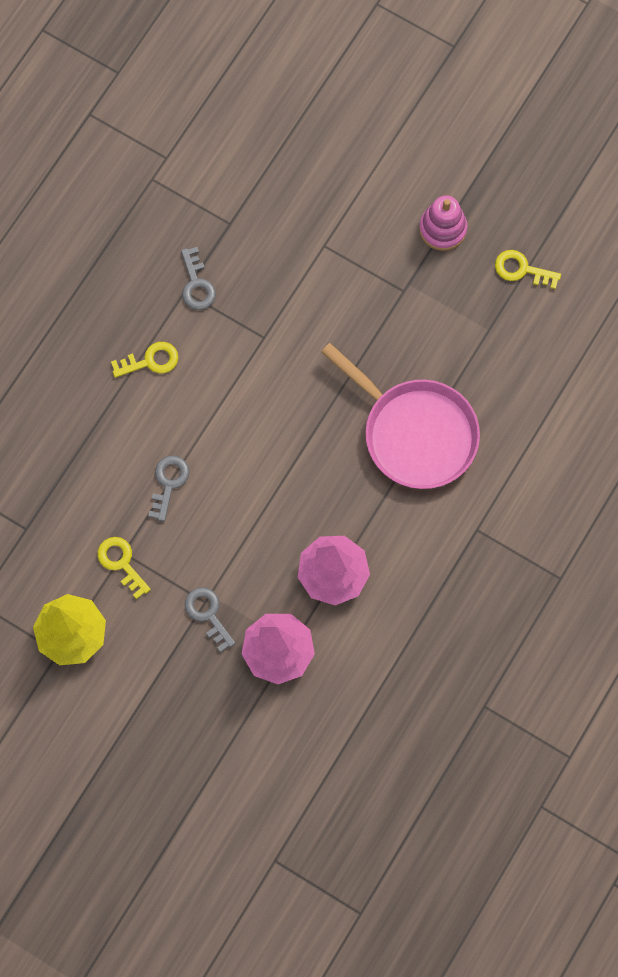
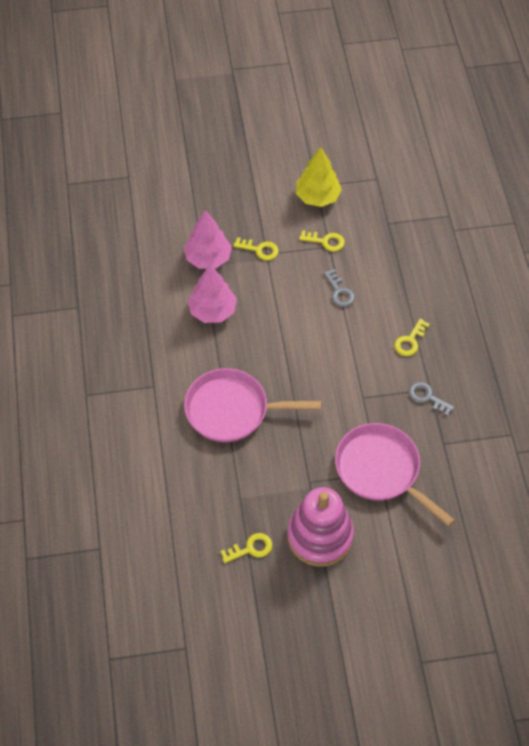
camera: 140 degrees right, 15 degrees down
(208, 614) = (259, 250): grey key -> yellow key
(320, 246) = (381, 470): none -> pink pan
(443, 229) = (320, 536): pink stacking toy -> pink stacking toy, size x1.76

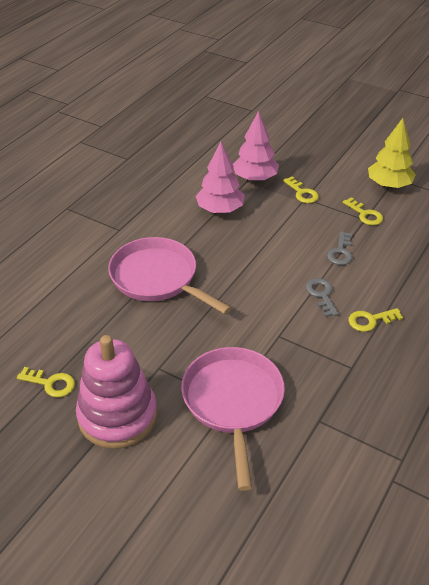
camera: 40 degrees right, 15 degrees down
(427, 397) = (342, 372): grey key -> grey key (321, 295)

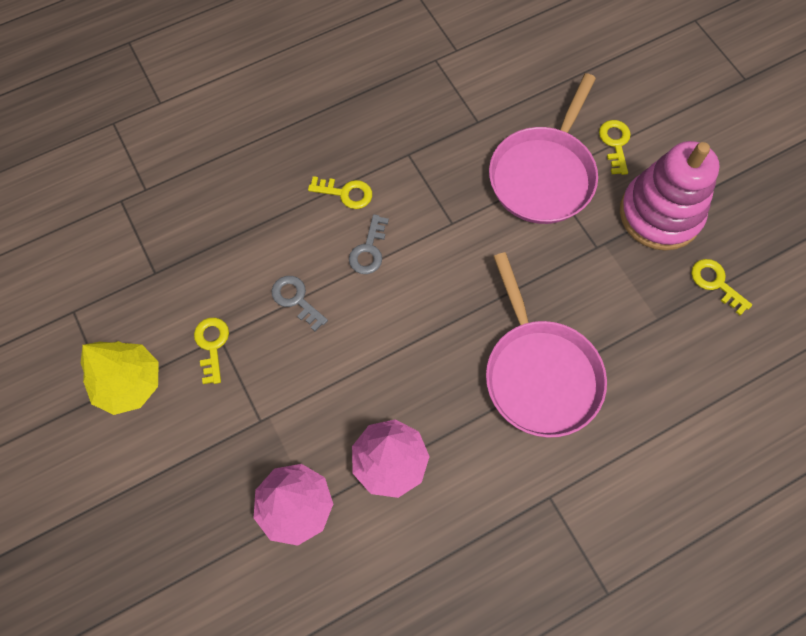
camera: 150 degrees left, 25 degrees up
(302, 193) = (255, 434): yellow key -> yellow key (615, 143)
(340, 252) = (296, 299): grey key -> grey key turned 90 degrees counterclockwise

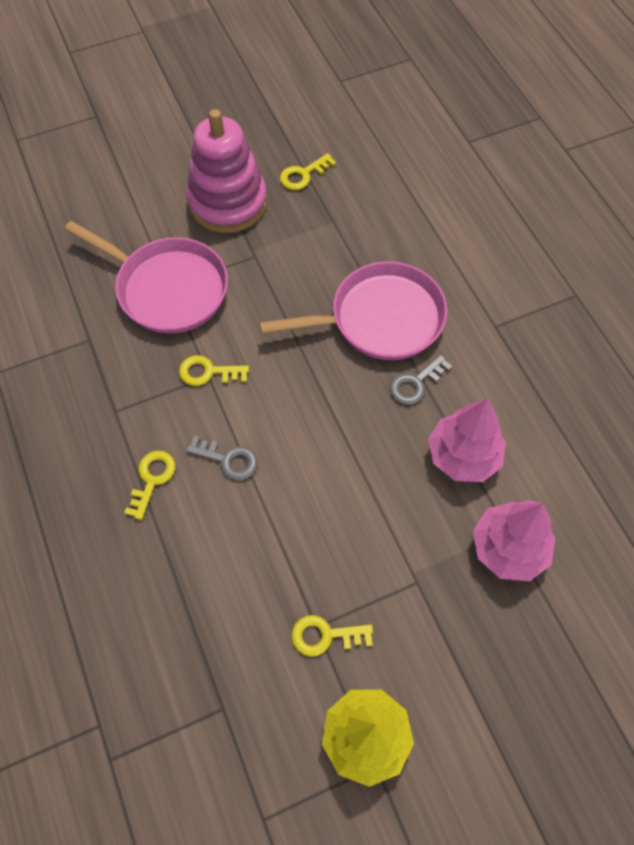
camera: 85 degrees left, 5 degrees down
(296, 299) = (278, 539): grey key -> grey key (416, 383)
(615, 143) = (144, 225): yellow key -> yellow key (208, 372)

